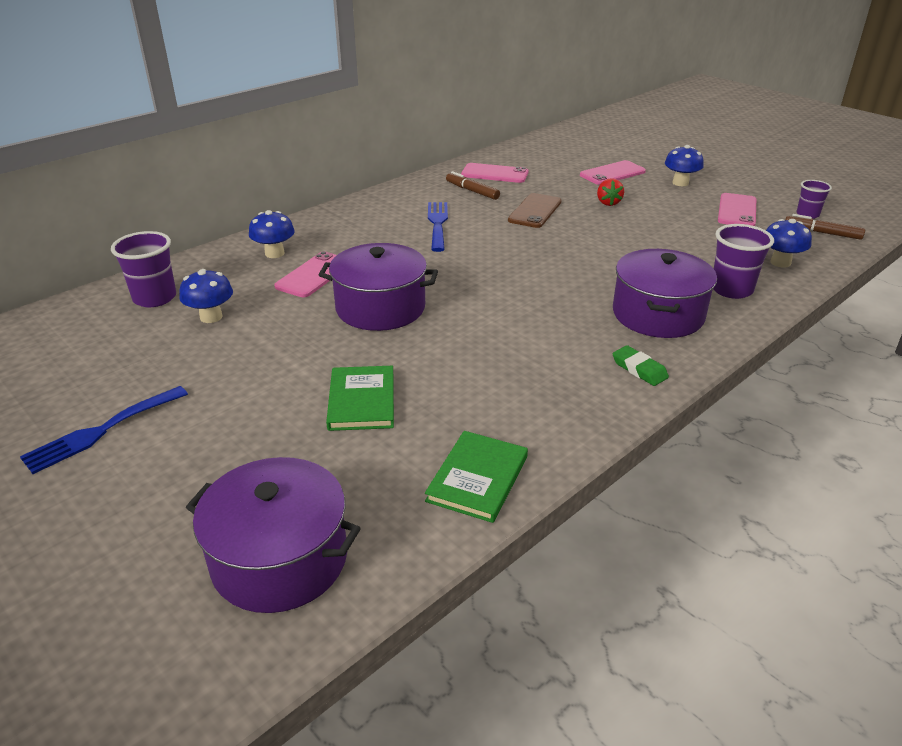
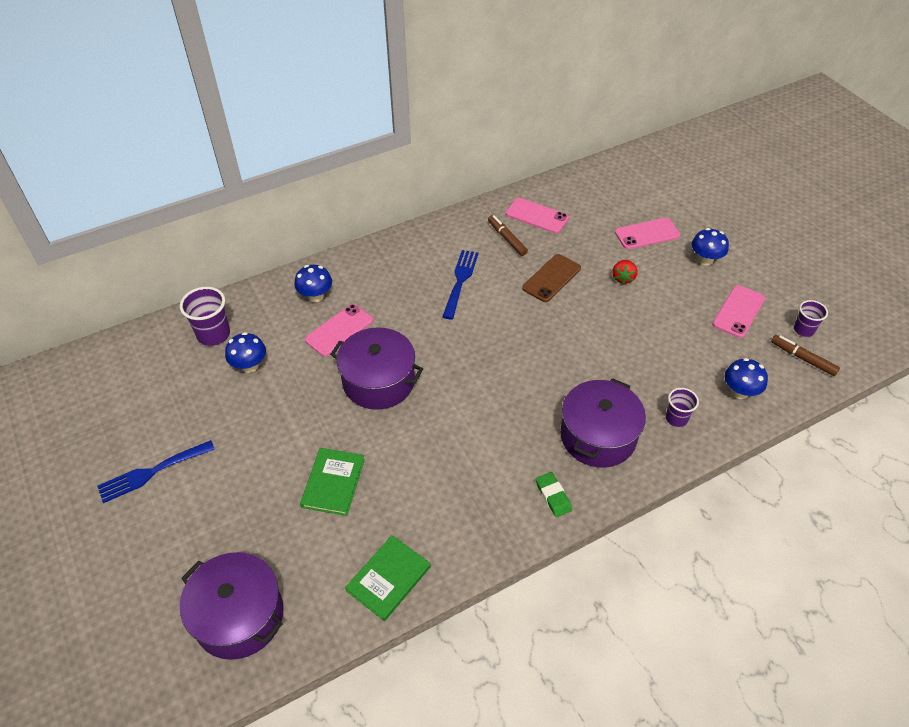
camera: 15 degrees right, 15 degrees up
(731, 289) = (676, 418): purple cup -> purple cup, size x0.63

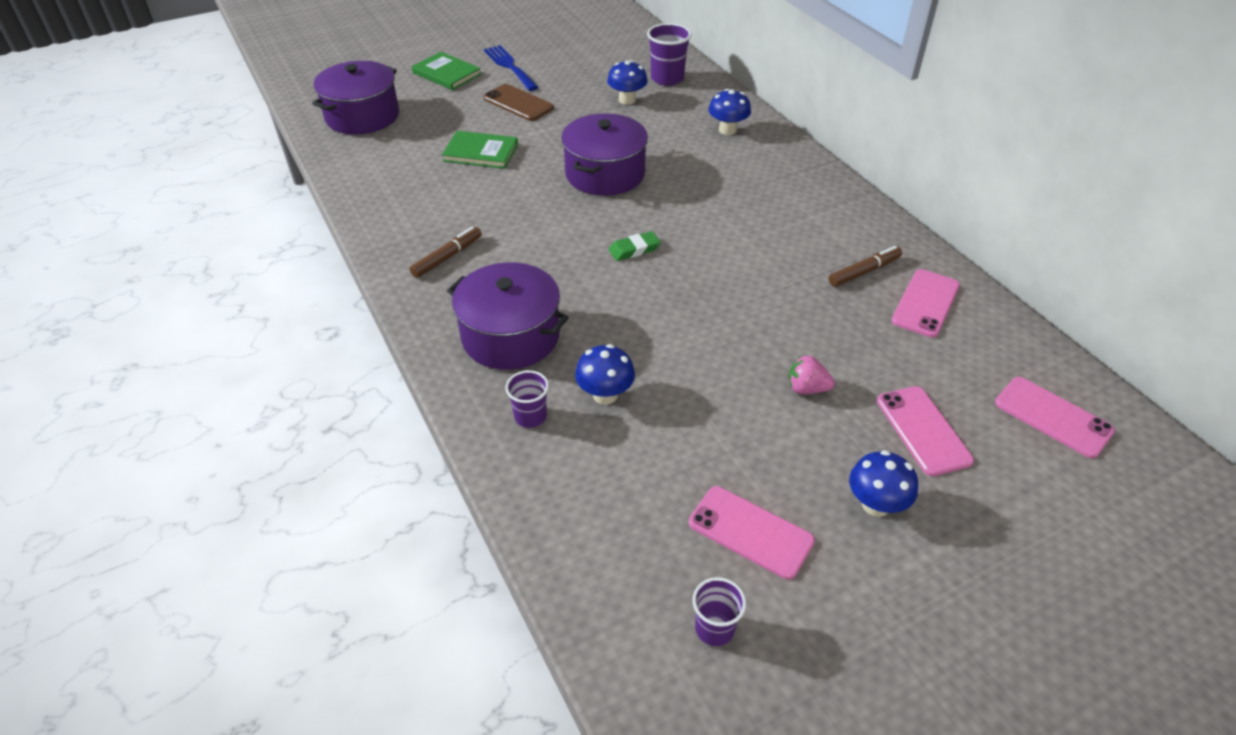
camera: 90 degrees right, 5 degrees down
(339, 330) = (678, 147): pink phone -> pink phone (1053, 417)
(388, 578) = (370, 186): green book -> green book (446, 74)
(460, 281) = (770, 230): blue fork -> none
(551, 278) = (791, 311): brown phone -> brown phone (518, 103)
(553, 496) = (433, 293): green eraser -> green eraser (634, 249)
(623, 278) = (806, 388): red strawberry -> pink strawberry
(739, 392) = (573, 500): blue mushroom -> blue mushroom (605, 395)
(803, 358) = (643, 609): brown marker -> brown marker (447, 257)

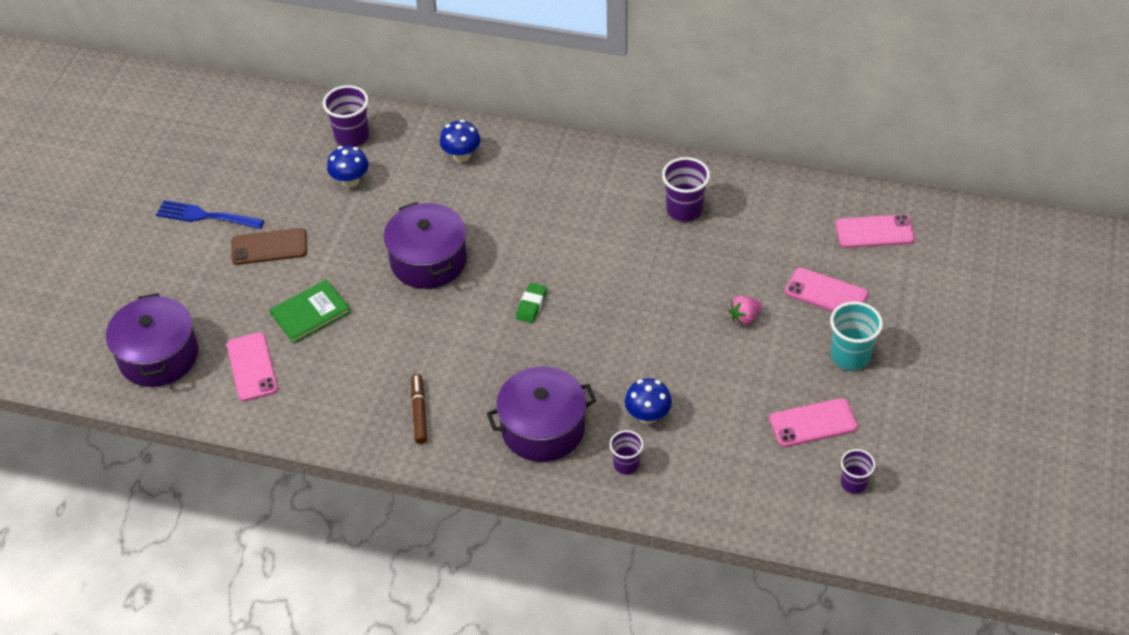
camera: 45 degrees left, 5 degrees up
(446, 74) = (162, 263): green book -> none
(864, 271) = (684, 210): brown marker -> purple cup
(875, 504) = (850, 356): blue mushroom -> turquoise cup
(925, 303) = (741, 206): pink phone -> pink phone (252, 367)

